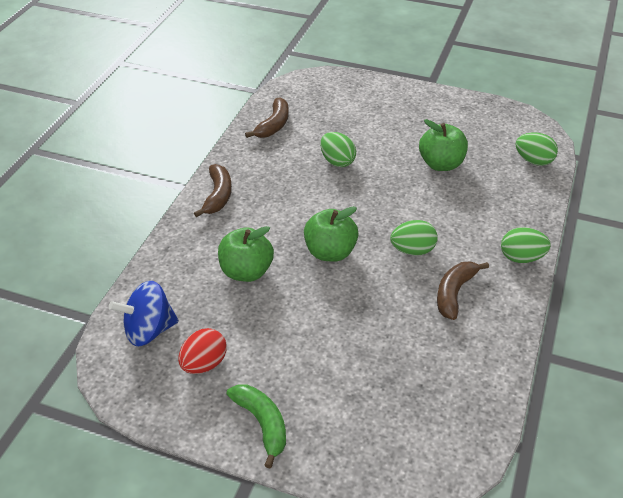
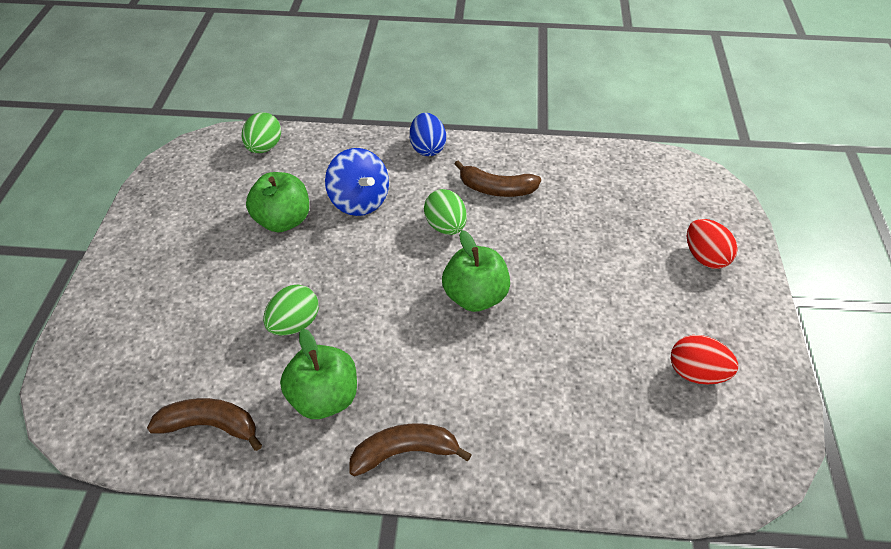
camera: 105 degrees left, 5 degrees up
(149, 330) = (683, 449): blue spinning top -> blue spinning top (359, 201)
(246, 272) = (541, 372): green apple -> green apple (324, 398)
(262, 424) = (734, 302): green banana -> none
(322, 424) = (705, 257): none -> red egg
(521, 258) = (427, 148): green egg -> blue egg

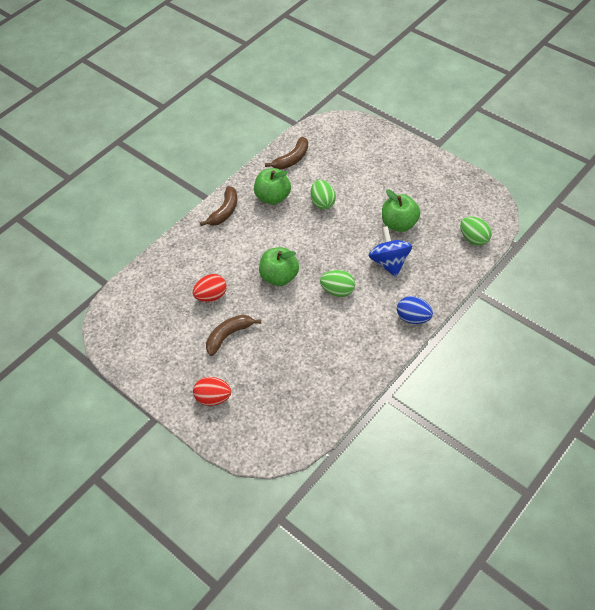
camera: 130 degrees right, 5 degrees up
(359, 201) = (389, 262): blue spinning top -> blue spinning top turned 75 degrees clockwise
(496, 189) = (348, 332): brown banana -> brown banana (228, 336)
(696, 373) = (160, 336): red egg -> red egg (211, 296)

